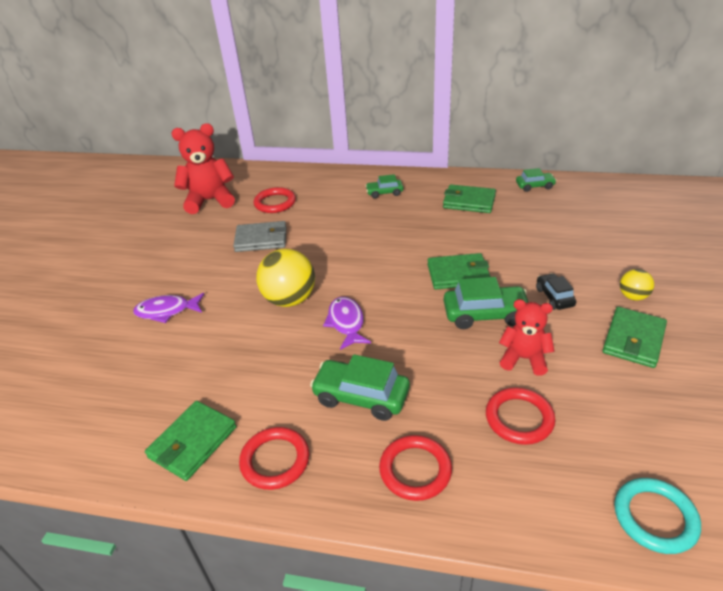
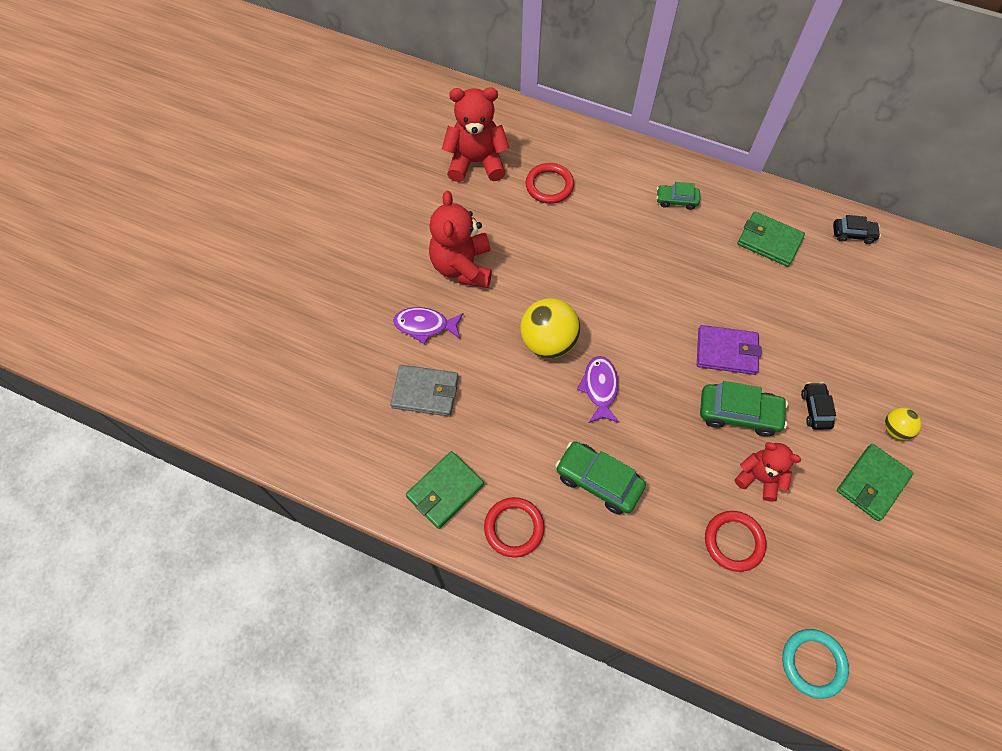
camera: 10 degrees right, 25 degrees up
(202, 264) = (462, 266): none -> red teddy bear
(261, 239) = (528, 243): grey wallet -> grey wallet (425, 392)
(415, 470) = (630, 568): red ring -> none
(458, 274) = (726, 352): green wallet -> purple wallet
(534, 186) = (853, 234): green car -> black car

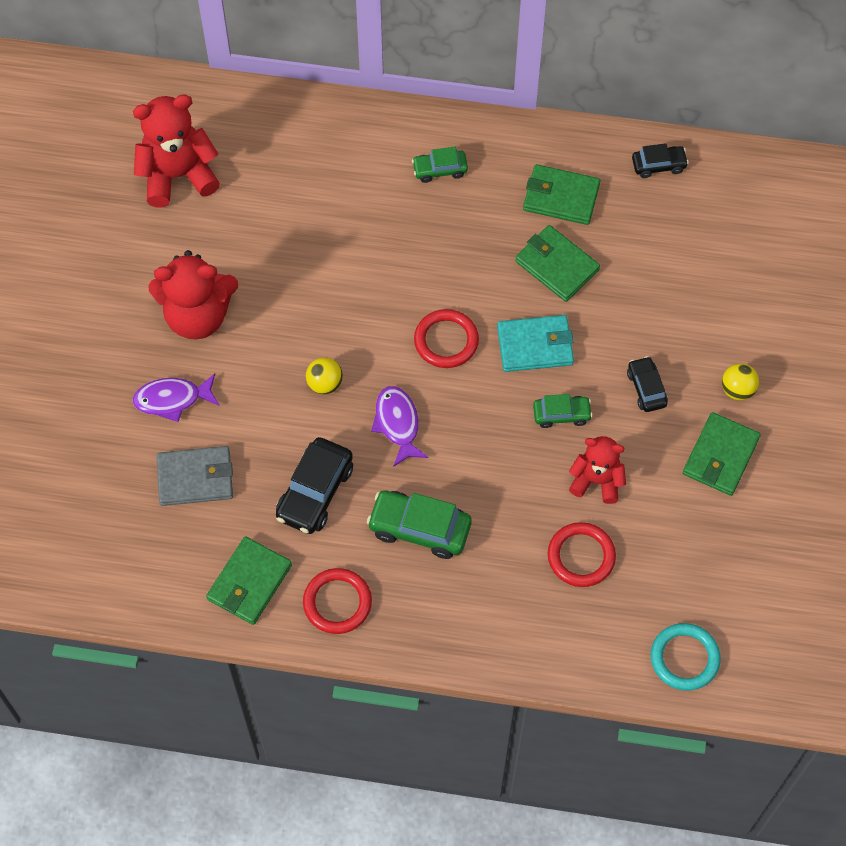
camera: 15 degrees left, 0 degrees up
(462, 266) = (197, 316): red teddy bear -> red teddy bear turned 75 degrees counterclockwise
(518, 428) = (315, 492): none -> black car
(548, 342) = (325, 383): yellow ball -> yellow ball, size x0.52
(549, 185) = (278, 186): red ring -> red ring (446, 341)
(726, 352) = (535, 346): purple wallet -> turquoise wallet
(738, 413) = (561, 414): green car -> green car, size x0.59
(756, 292) = (557, 265): none -> green wallet

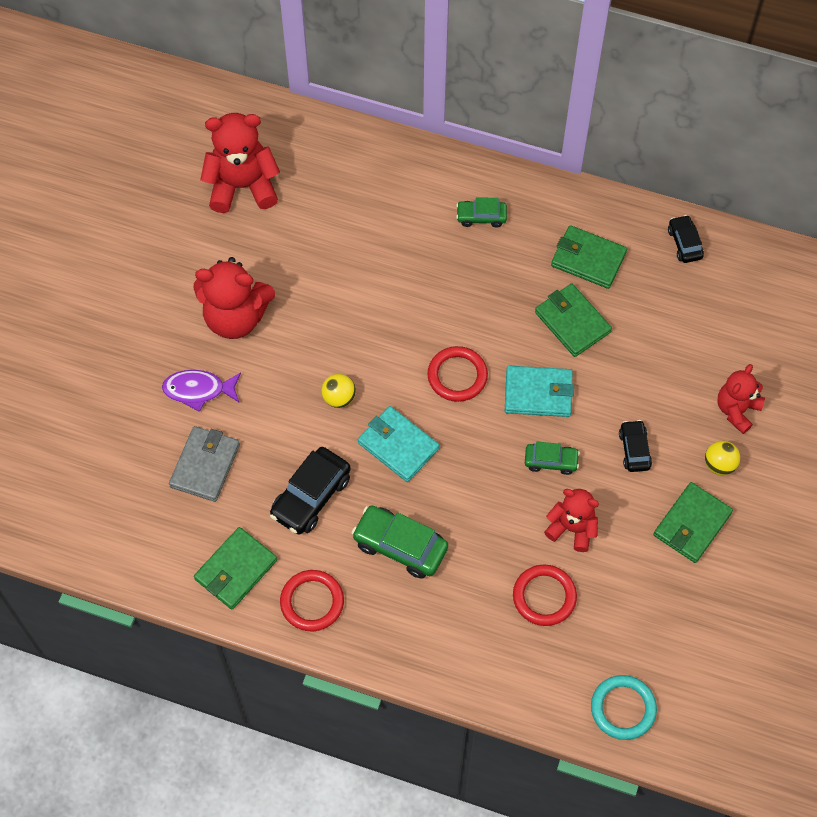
camera: 10 degrees right, 0 degrees up
(195, 478) = (205, 465): grey wallet -> grey wallet turned 75 degrees counterclockwise
(397, 424) = (398, 445): purple fish -> turquoise wallet
(658, 165) = (684, 243): black car -> black car turned 105 degrees counterclockwise
(745, 330) = (736, 410): none -> red teddy bear

